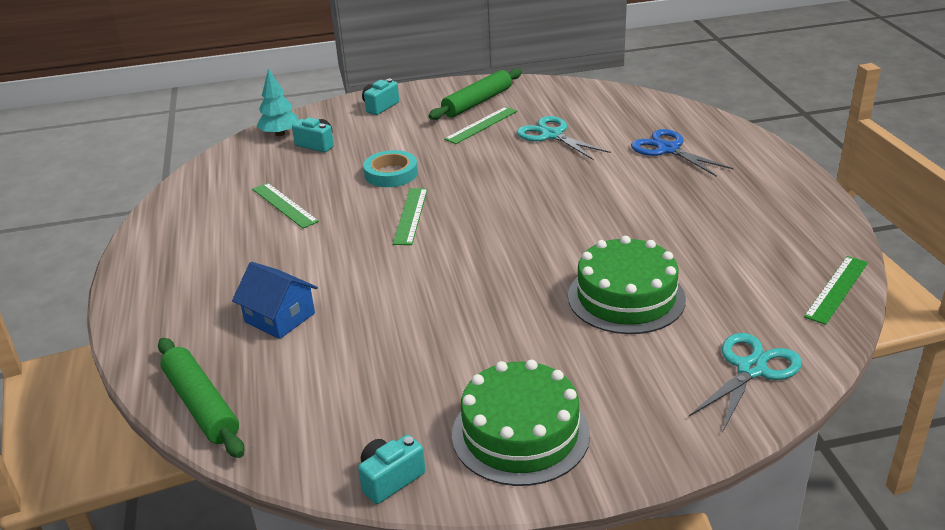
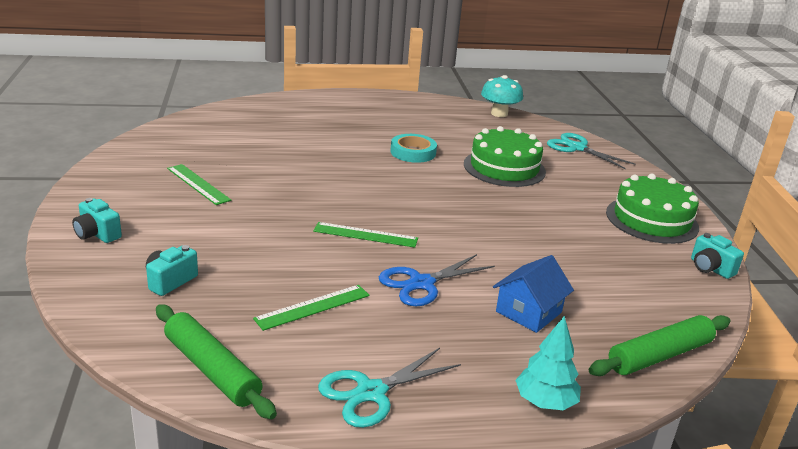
camera: 90 degrees left, 5 degrees down
(280, 134) = (114, 308): turquoise tree -> turquoise tree (545, 402)
(391, 173) = (274, 239): turquoise tape -> turquoise tape (413, 152)
(477, 102) = (142, 180): green rolling pin -> green rolling pin (212, 369)
(552, 135) = (245, 157): turquoise scissors -> turquoise scissors (371, 392)
(668, 149) = (302, 122): blue scissors -> blue scissors (421, 283)
(836, 289) = (499, 114): green ruler -> turquoise mushroom

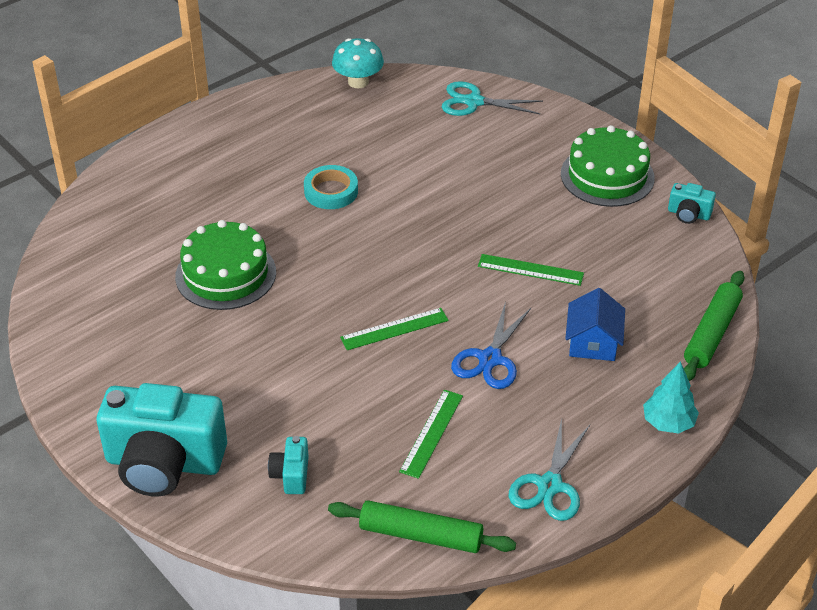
camera: 30 degrees left, 15 degrees up
(97, 234) = (164, 463): turquoise camera -> turquoise camera, size x2.32
(198, 184) = (178, 350): green ruler -> green ruler (530, 270)
(504, 168) = (433, 169): green cake -> green cake (225, 274)

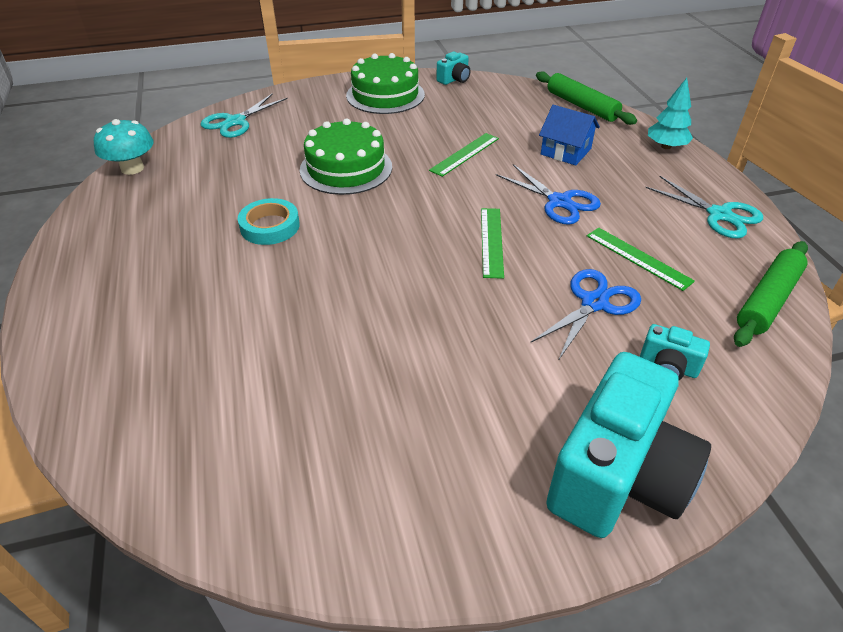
camera: 65 degrees left, 0 degrees up
(225, 274) = (330, 334): green cake -> green cake (346, 168)
(346, 415) = (594, 303): none -> blue scissors

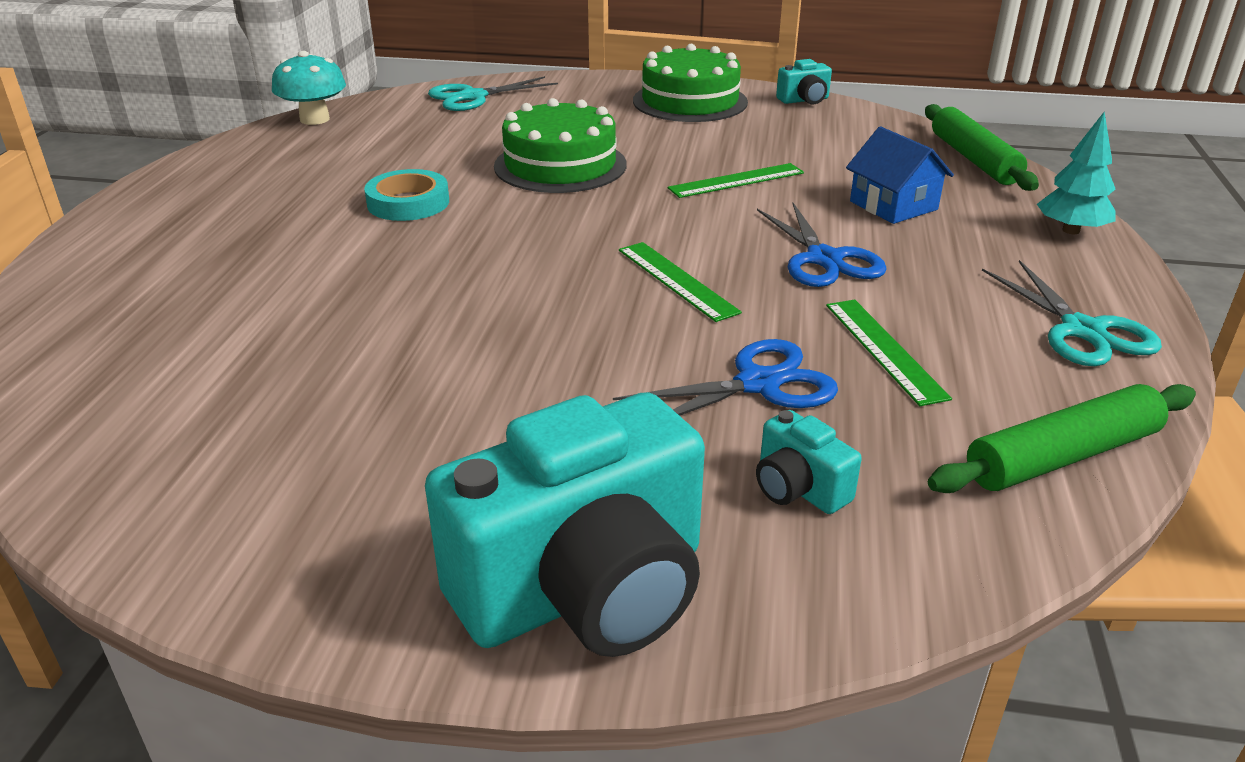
camera: 25 degrees right, 10 degrees down
(491, 241) = (676, 280): green ruler -> green ruler turned 60 degrees counterclockwise

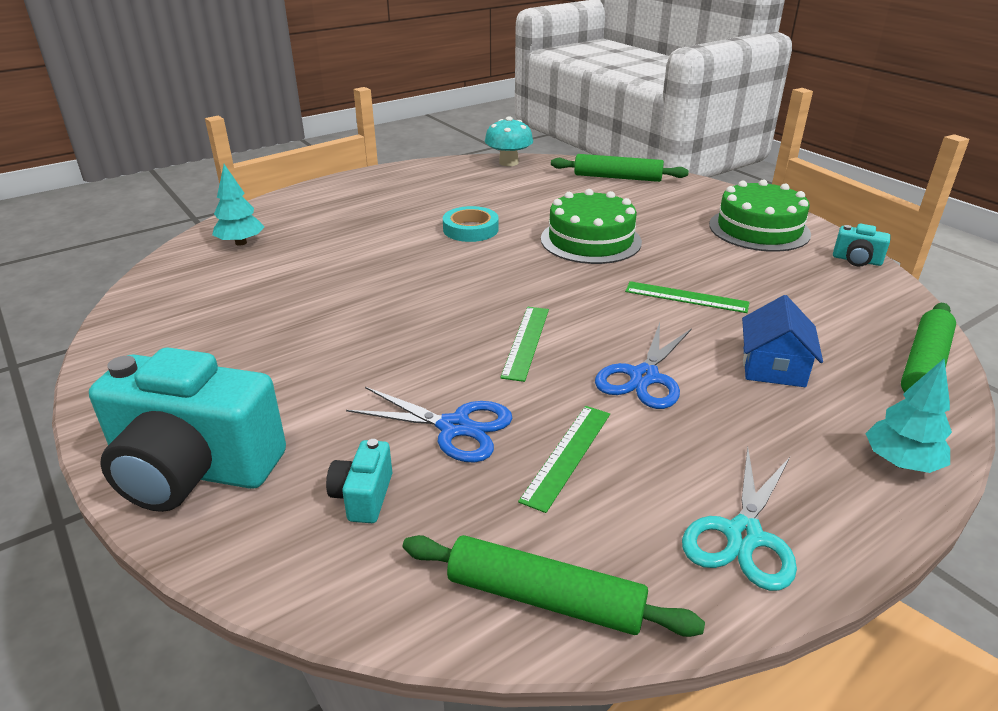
camera: 45 degrees right, 0 degrees up
(100, 342) = (241, 243): none -> turquoise tree
(473, 97) = (617, 177): turquoise scissors -> green rolling pin

